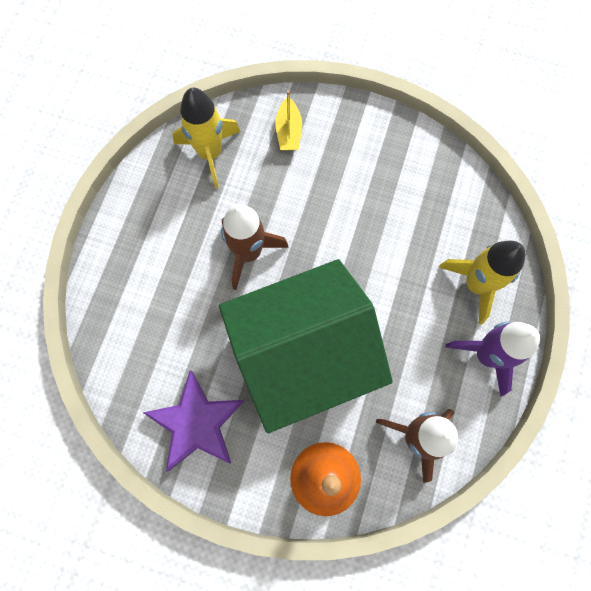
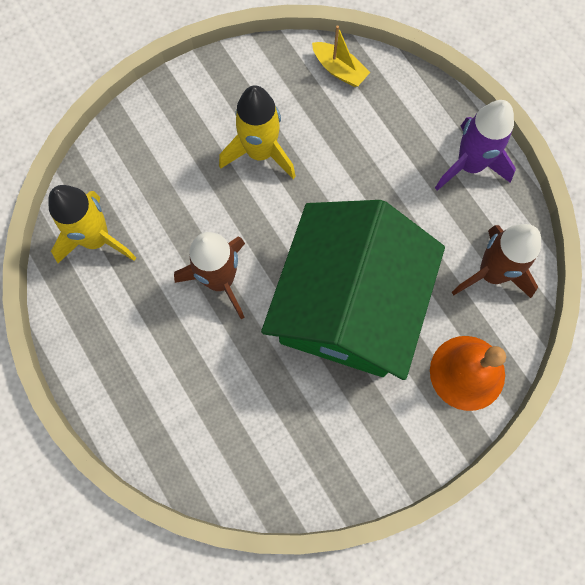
camera: 50 degrees left, 0 degrees up
(197, 423) = (334, 444): purple star -> none
(288, 131) = (139, 157): yellow boat -> yellow boat (339, 70)
(476, 284) = (406, 123): yellow rocket -> yellow rocket (260, 152)

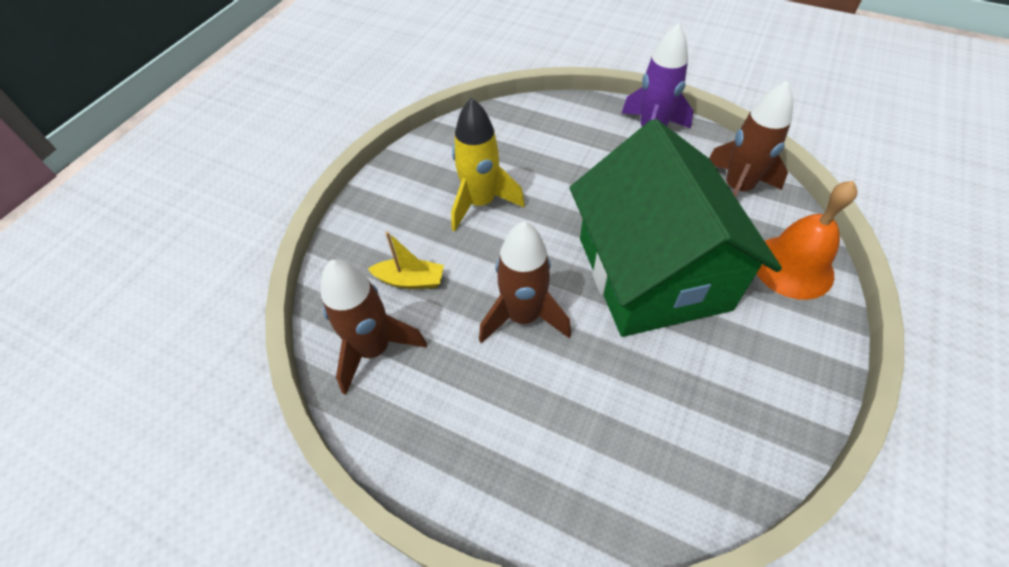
camera: 30 degrees left, 20 degrees down
(96, 239) = (374, 349): yellow rocket -> brown rocket
(339, 70) = (500, 122): yellow boat -> yellow boat (410, 280)

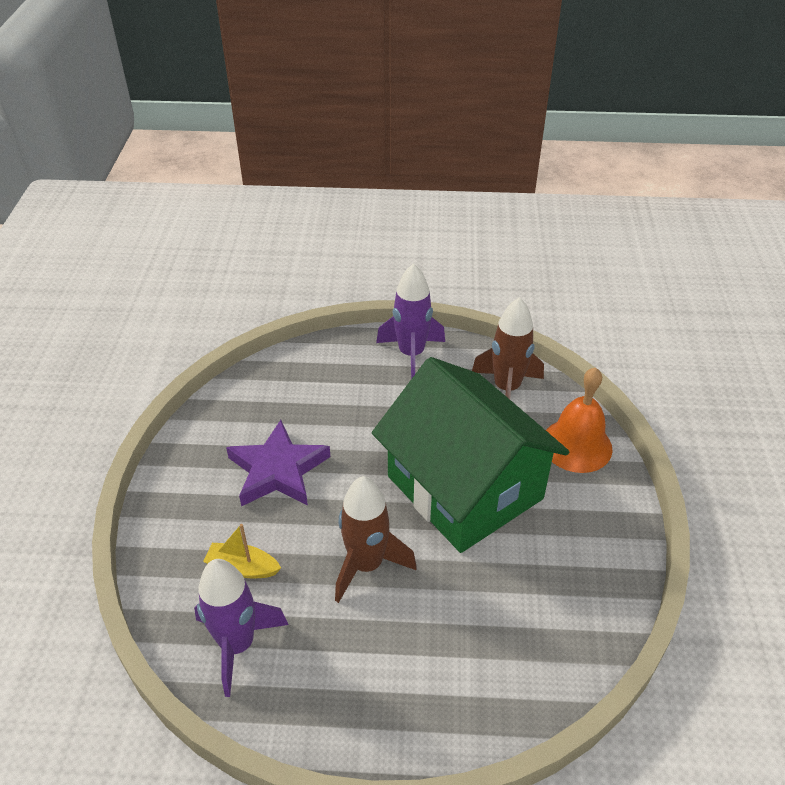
camera: 25 degrees left, 10 degrees down
(374, 349) = (237, 644): brown rocket -> purple rocket
(410, 280) = (242, 567): yellow boat -> yellow boat turned 150 degrees counterclockwise
(480, 203) = (278, 470): yellow rocket -> purple star

